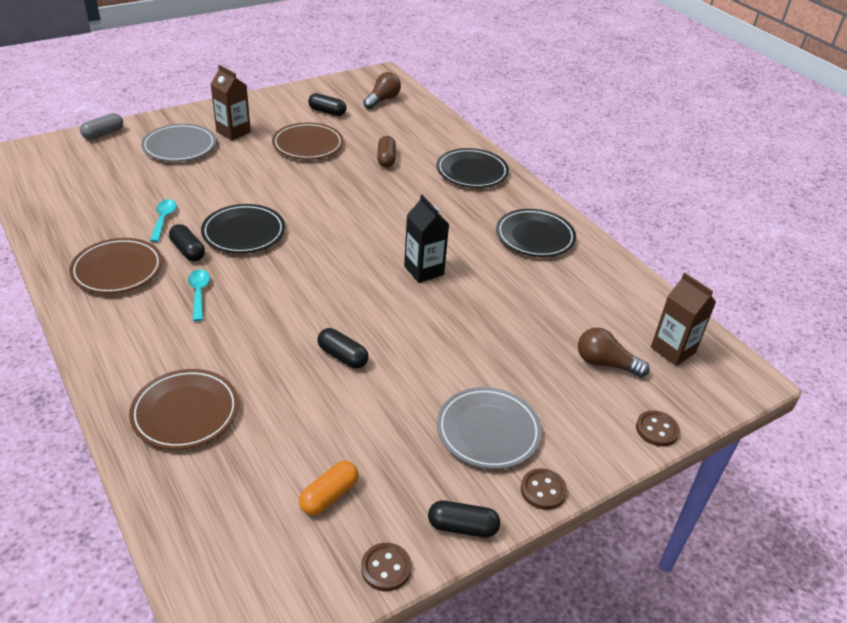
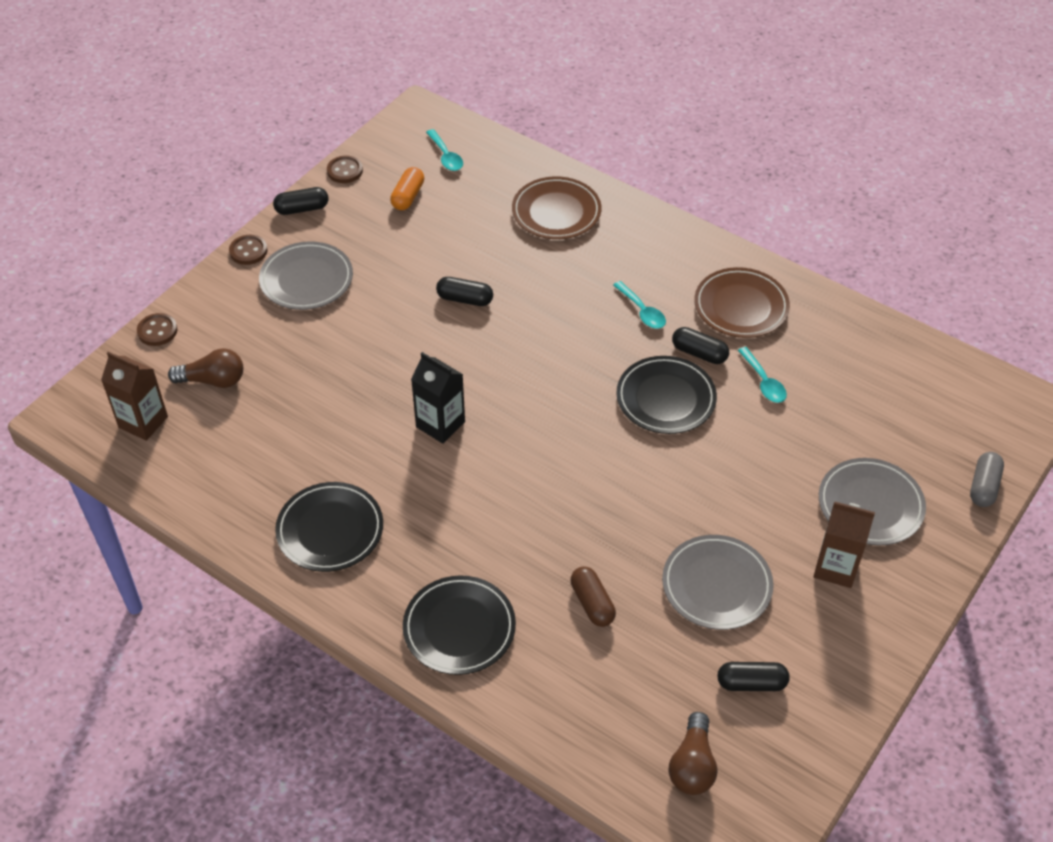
camera: 160 degrees right, 10 degrees up
(247, 540) = (446, 156): none -> turquoise spoon
(308, 145) = (716, 585): brown plate -> grey plate

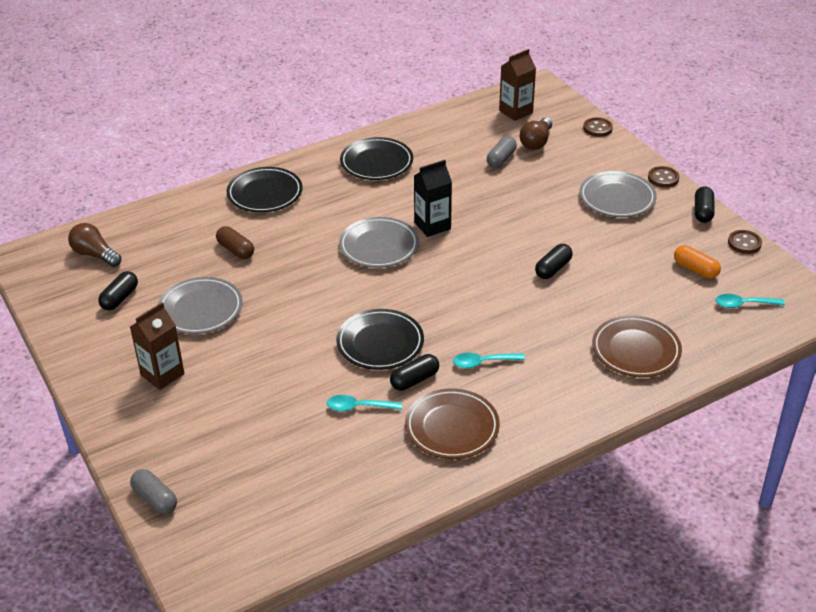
camera: 115 degrees right, 10 degrees down
(267, 403) = (501, 159): none -> grey capsule
(592, 603) = (236, 250): brown capsule -> brown capsule turned 45 degrees clockwise
(870, 505) = (196, 418): grey plate -> grey plate (379, 246)

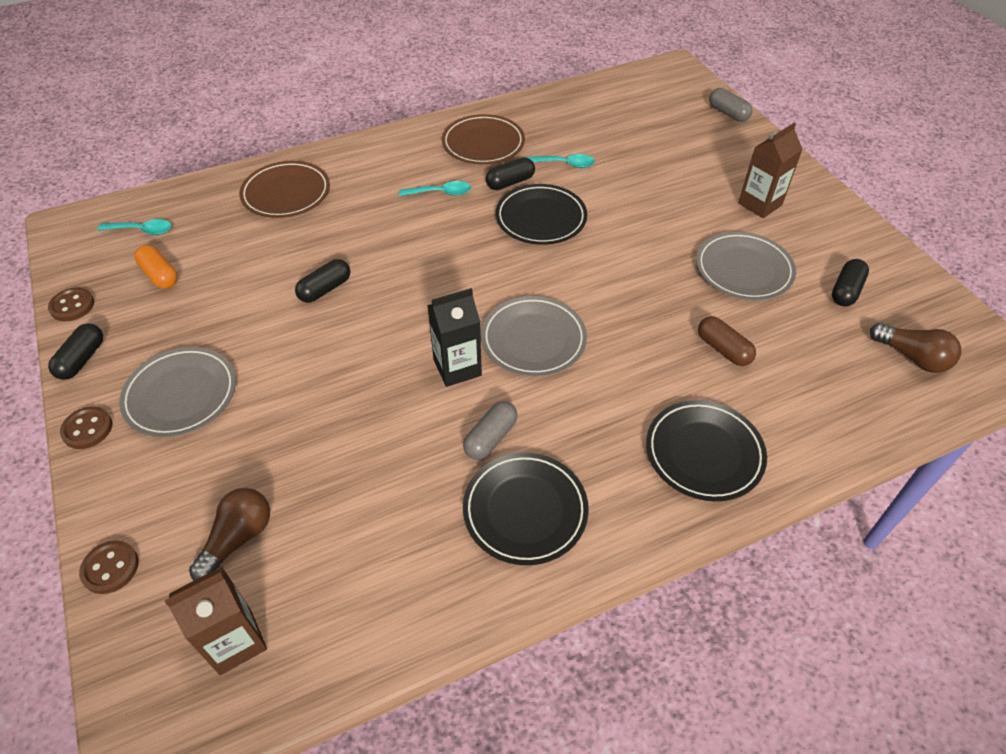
camera: 175 degrees left, 10 degrees up
(501, 159) = (315, 498): grey capsule -> grey capsule (490, 438)

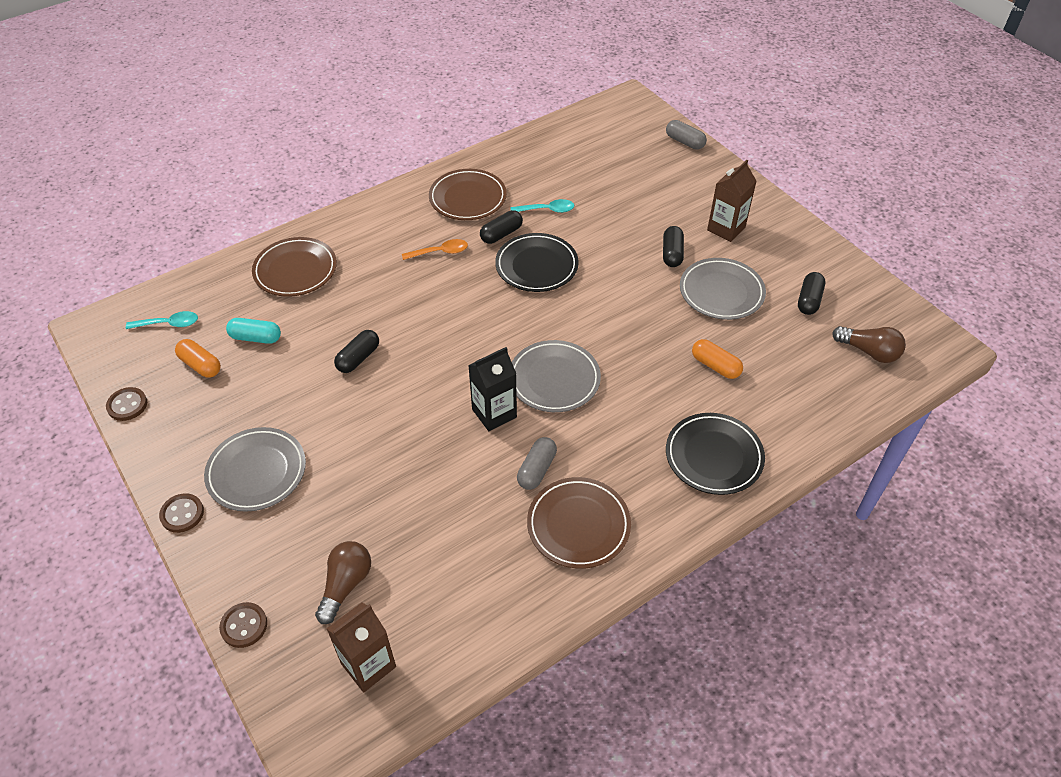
camera: 10 degrees left, 0 degrees up
(82, 359) = (155, 453): black capsule -> black capsule (672, 254)
(225, 255) = (256, 337): none -> turquoise capsule
(441, 193) = (440, 252): turquoise spoon -> orange spoon
(525, 510) = (578, 525): black plate -> brown plate
(723, 349) = (715, 366): brown capsule -> orange capsule

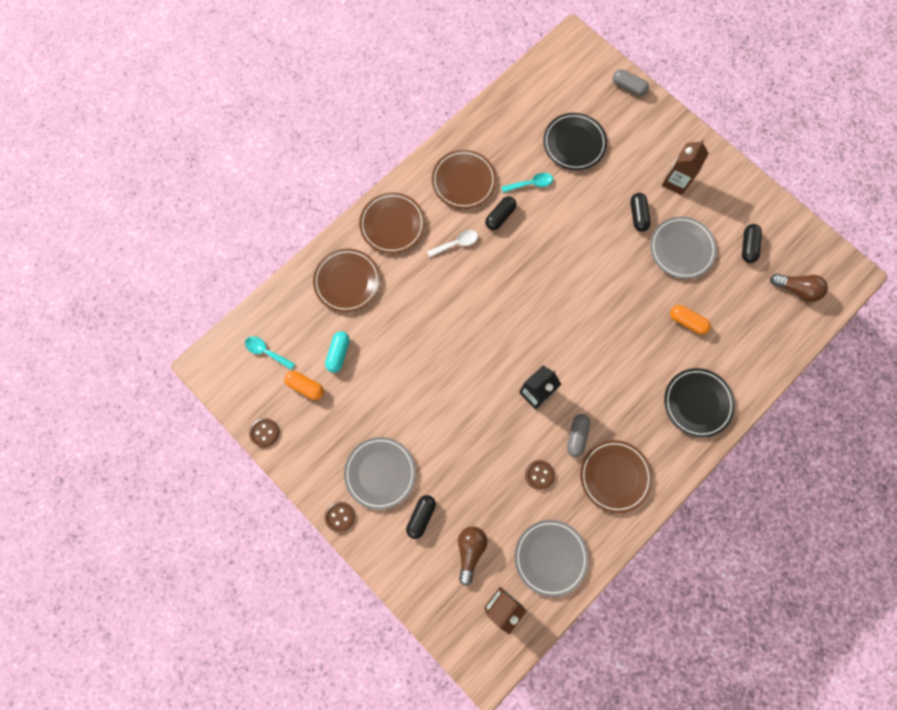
camera: 10 degrees left, 25 degrees up
(169, 324) = (266, 352): turquoise spoon -> turquoise spoon turned 135 degrees counterclockwise
(244, 626) = (412, 593): brown button -> brown button (539, 475)
(256, 337) = (338, 353): turquoise capsule -> turquoise capsule turned 75 degrees counterclockwise
(358, 358) = (422, 360): black capsule -> black capsule (421, 516)
(370, 226) = (392, 224): none -> brown plate
(440, 252) = (456, 243): orange spoon -> white spoon
(536, 266) = (535, 245): black plate -> black plate (574, 143)
(554, 379) = (572, 354): grey plate -> grey plate (550, 557)

